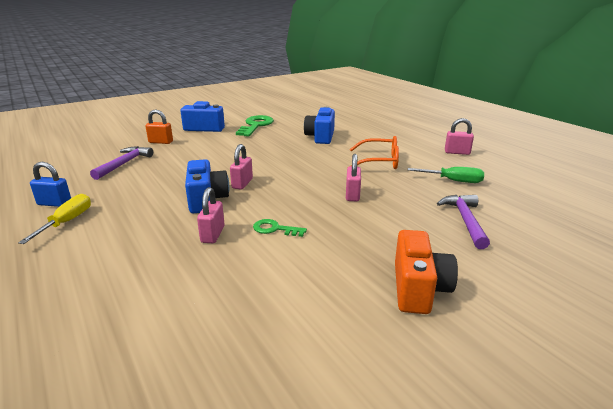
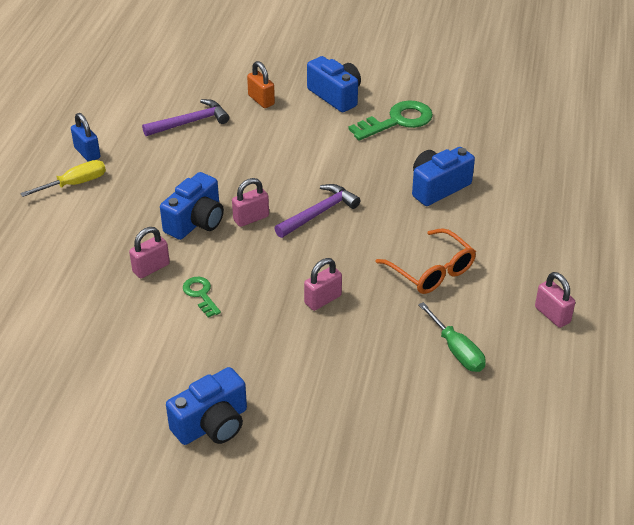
camera: 45 degrees right, 15 degrees up
(418, 289) = (212, 424): orange camera -> blue camera
(465, 220) = (368, 400): purple hammer -> purple hammer (319, 213)

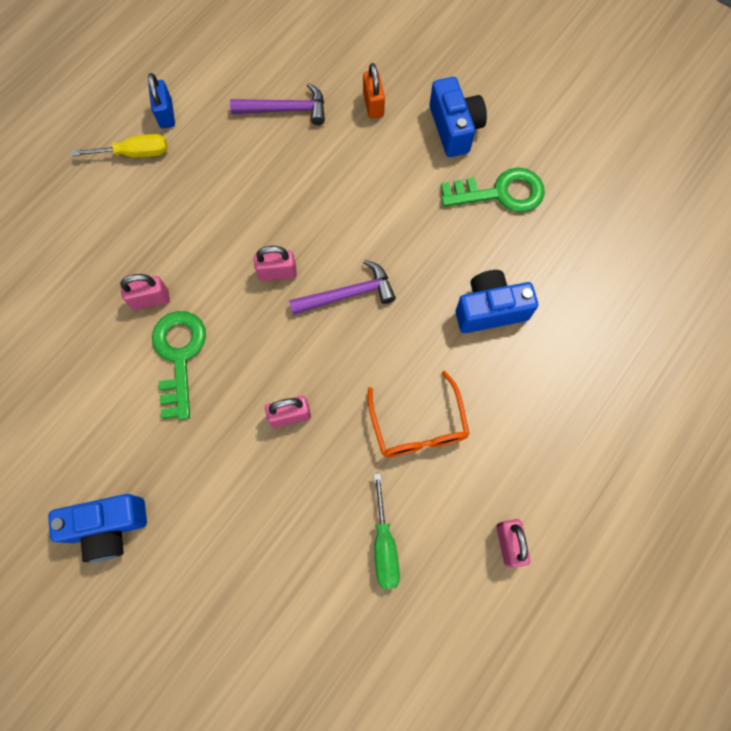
camera: 25 degrees right, 30 degrees up
(196, 222) = (222, 255): blue camera -> none
(200, 294) = (179, 355): green key -> green key, size x1.82

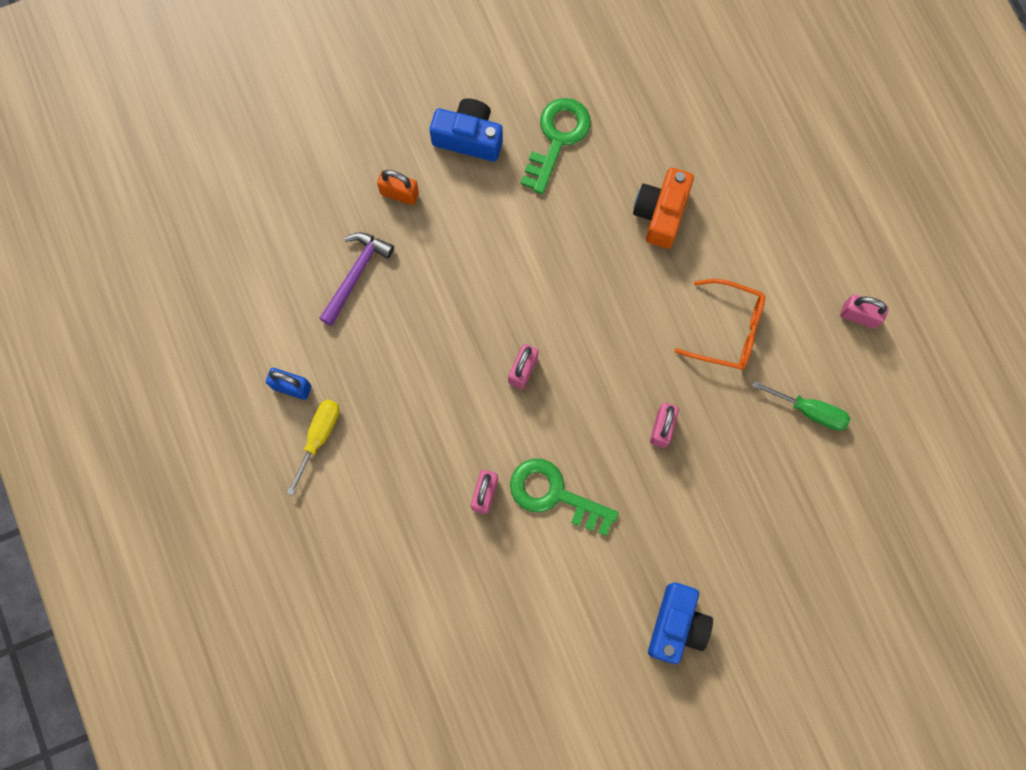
camera: 60 degrees left, 5 degrees up
(348, 294) = (578, 321): purple hammer -> none
(490, 310) = (660, 213): blue camera -> orange camera

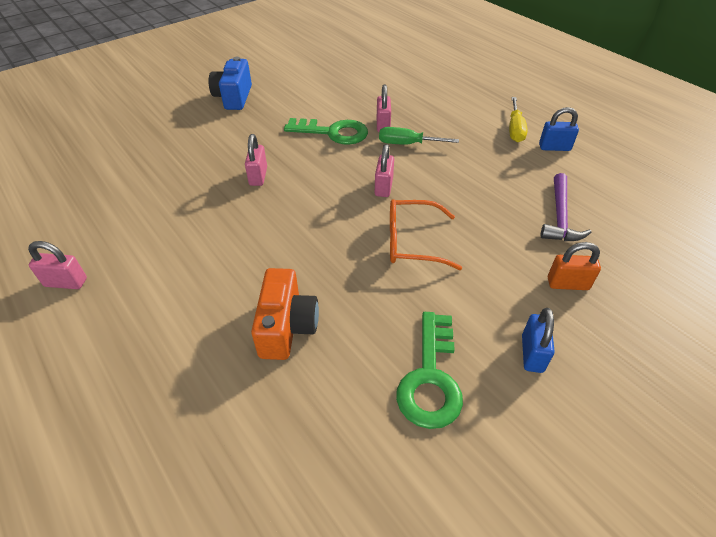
camera: 165 degrees right, 30 degrees down
(469, 137) = (532, 354): blue camera -> blue padlock
(728, 330) = (204, 246): orange glasses -> orange glasses (412, 242)
(809, 411) = (128, 208): green screwdriver -> green screwdriver (407, 144)

